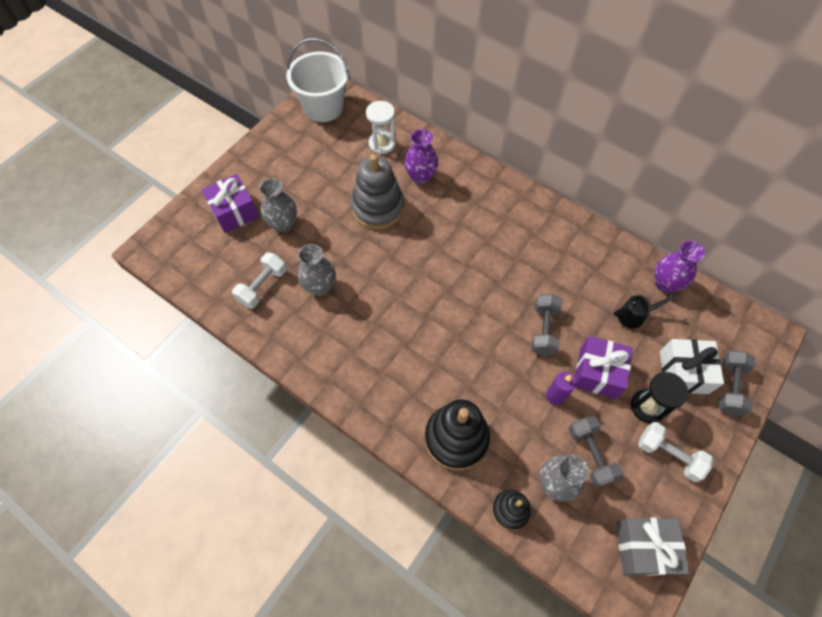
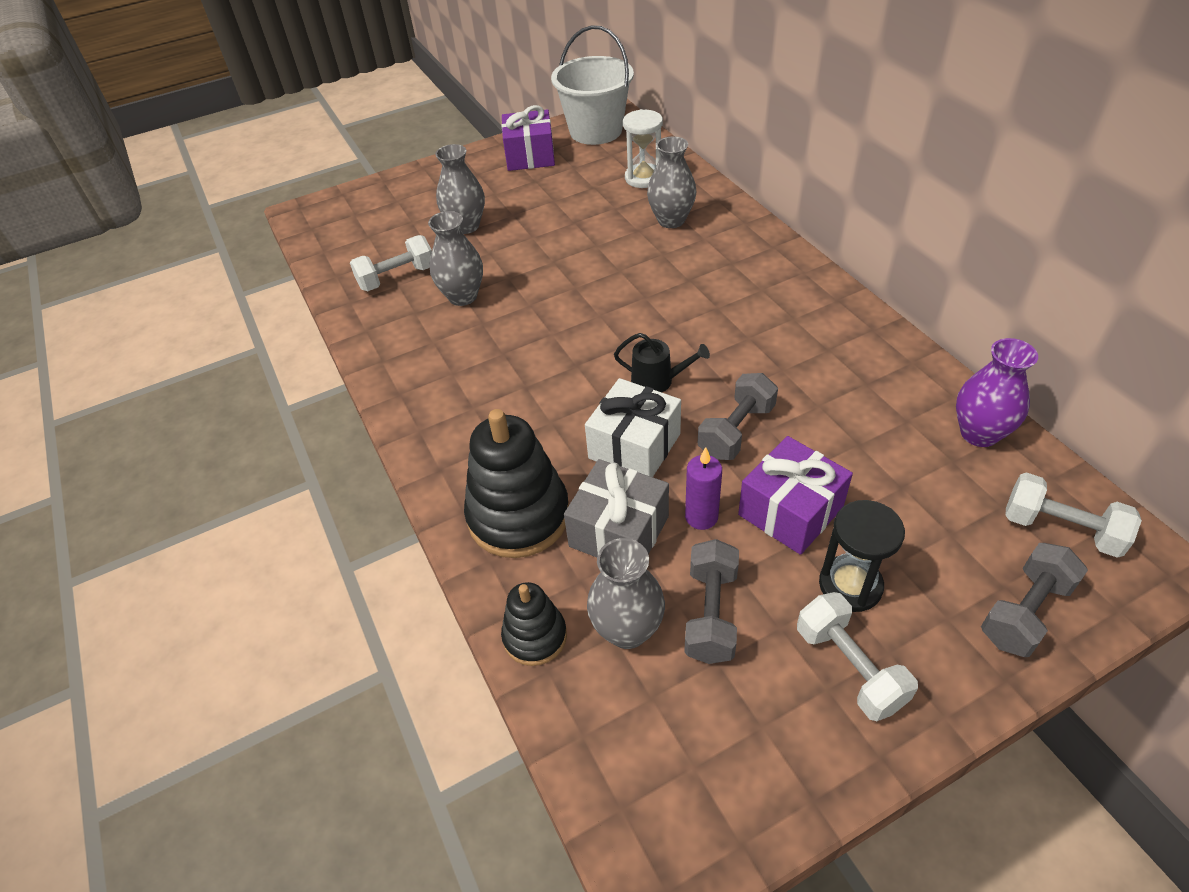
camera: 30 degrees right, 15 degrees down
(234, 211) = (420, 201): purple gift -> purple gift (530, 156)
(377, 208) = (592, 238): grey stacking toy -> none
(420, 177) = (671, 220): purple vase -> grey vase
(634, 316) = (898, 458): black watering can -> black watering can (657, 381)
(644, 548) = (721, 787): grey gift -> grey gift (619, 531)
(683, 372) = (945, 560): white gift -> white gift (634, 446)
(725, 330) = (1061, 529): none -> white dumbbell

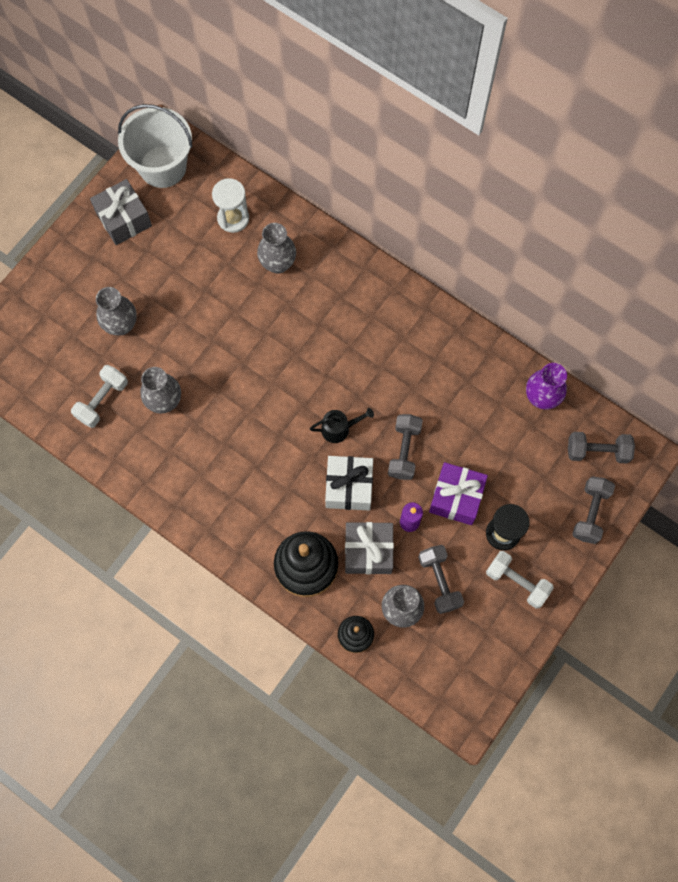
camera: 30 degrees left, 25 degrees up
(530, 156) = (124, 219): purple gift -> grey gift
(1061, 529) = (597, 451): white dumbbell -> grey dumbbell

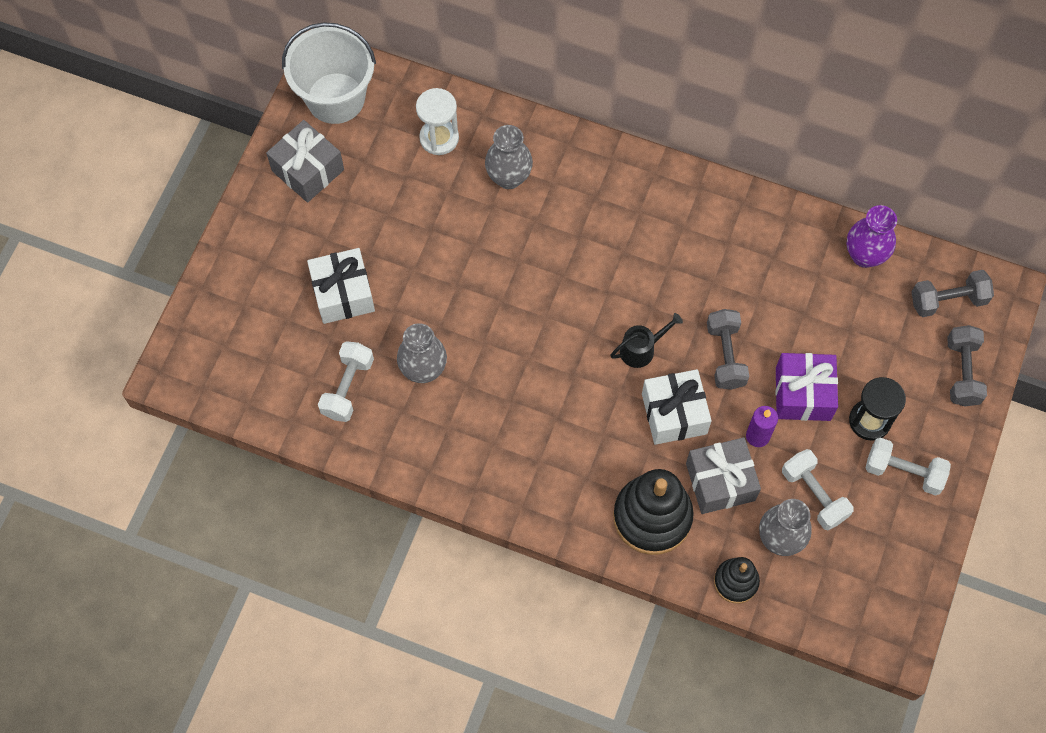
camera: 15 degrees left, 5 degrees down
(121, 325) = (343, 294): grey vase -> white gift
(439, 581) = (814, 495): grey dumbbell -> white dumbbell

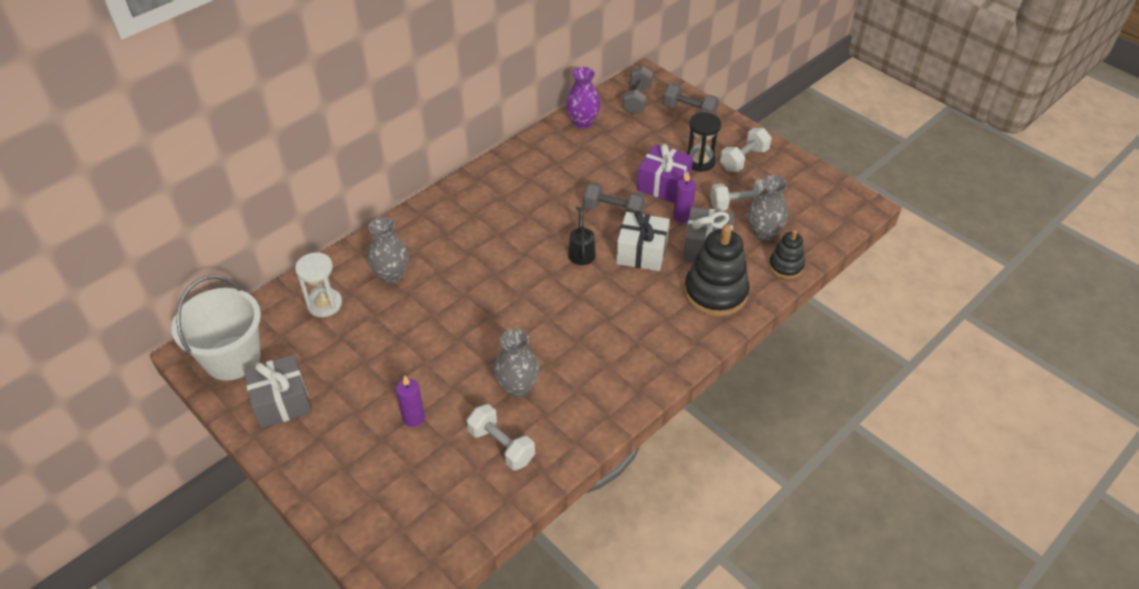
camera: 65 degrees left, 20 degrees down
(343, 294) = (413, 418): white gift -> purple candle

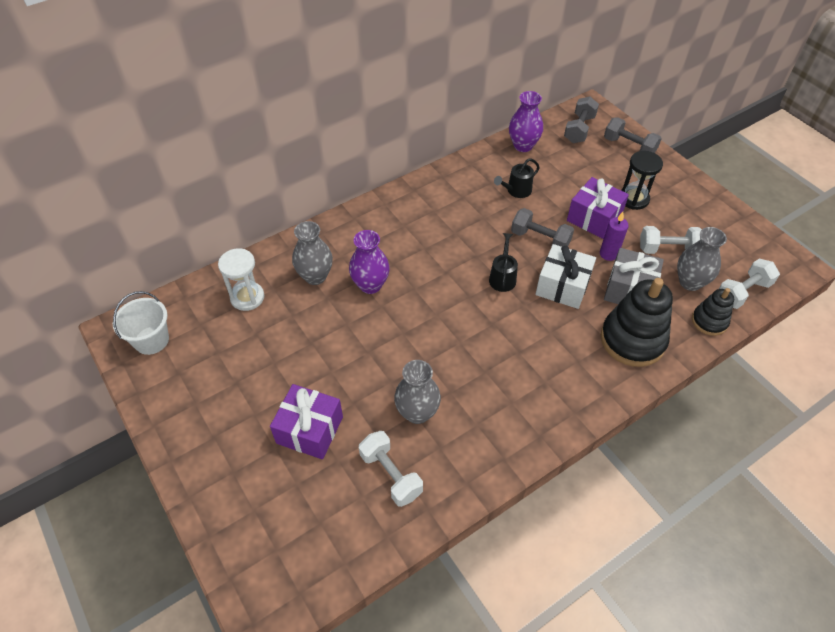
camera: 10 degrees right, 5 degrees up
(232, 358) = (151, 340): white bucket -> white bucket, size x0.64
(282, 401) = (188, 392): grey gift -> none
(413, 418) = (309, 430): purple candle -> purple gift
(449, 276) = (370, 285): none -> purple vase
(583, 167) = (516, 190): none -> black watering can
(744, 159) = (678, 202): white dumbbell -> white dumbbell (742, 292)

